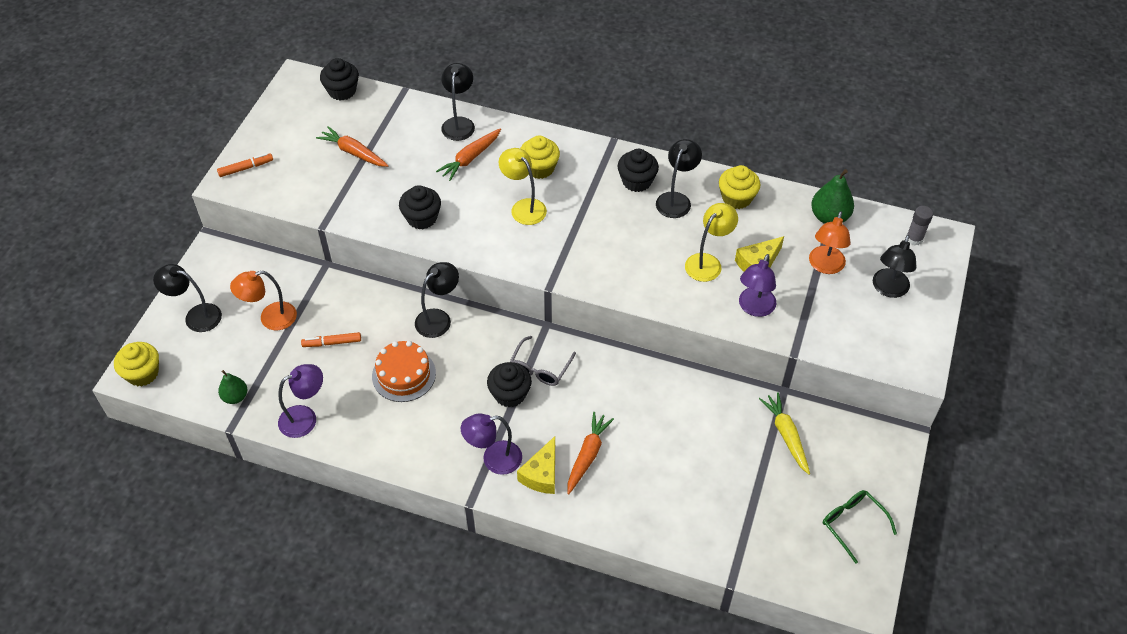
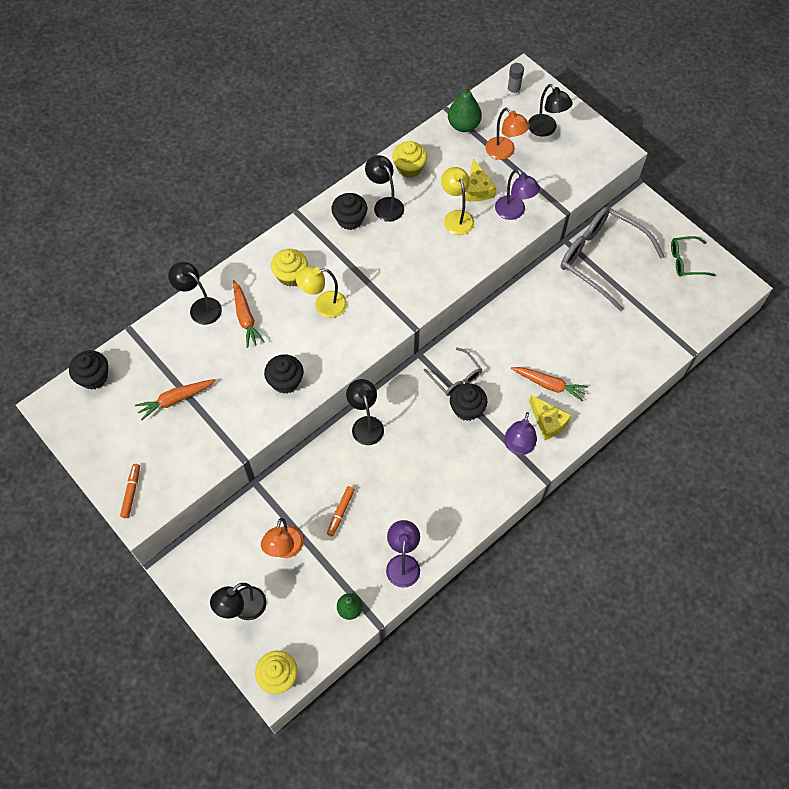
camera: 60 degrees left, 10 degrees up
(404, 375) = (405, 473): orange cake -> none
(587, 455) = (549, 385): orange carrot -> orange carrot turned 150 degrees clockwise
(786, 435) = (600, 259): yellow carrot -> grey glasses

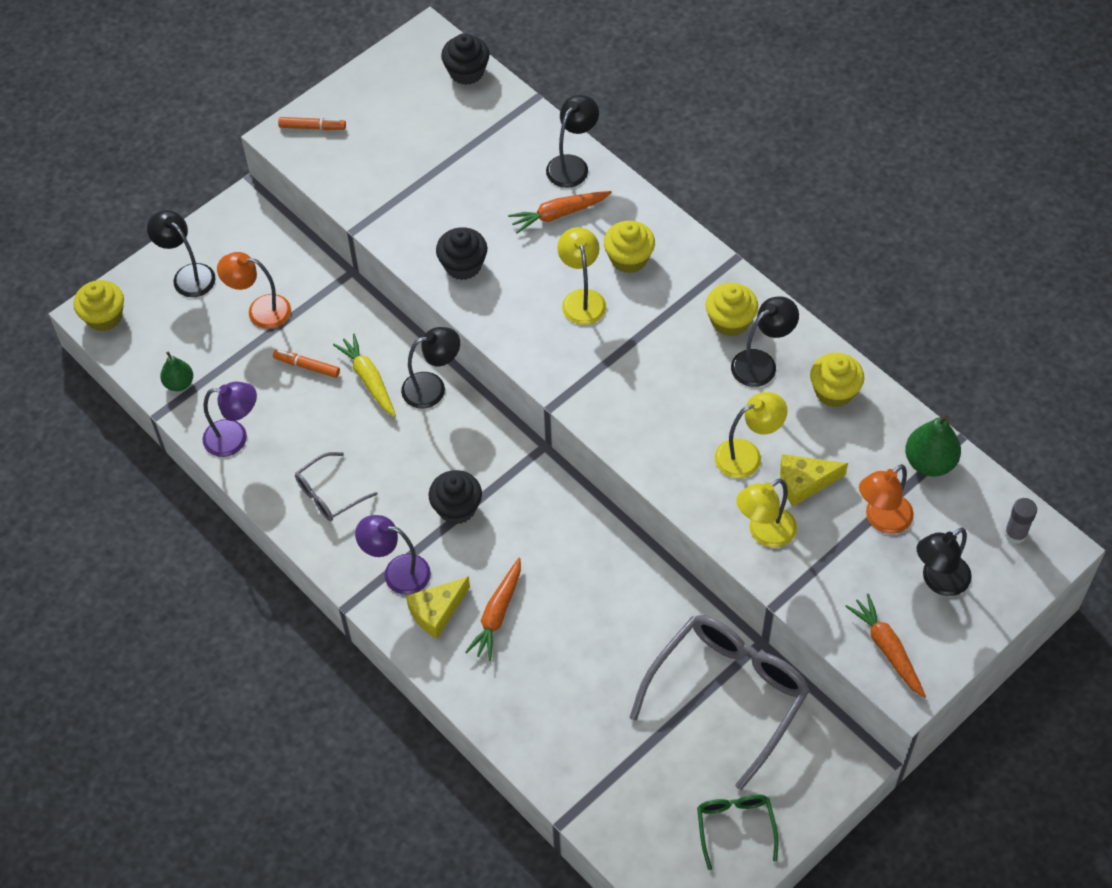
camera: 90 degrees right, 5 degrees down
(175, 399) = (436, 154): orange carrot -> orange carrot (887, 649)
(350, 219) = (730, 321): black cupcake -> yellow cupcake
(355, 468) = (368, 379): none -> yellow carrot
(456, 378) = (506, 493): grey glasses -> grey glasses (329, 494)
(514, 212) = (764, 533): purple lamp -> yellow lamp

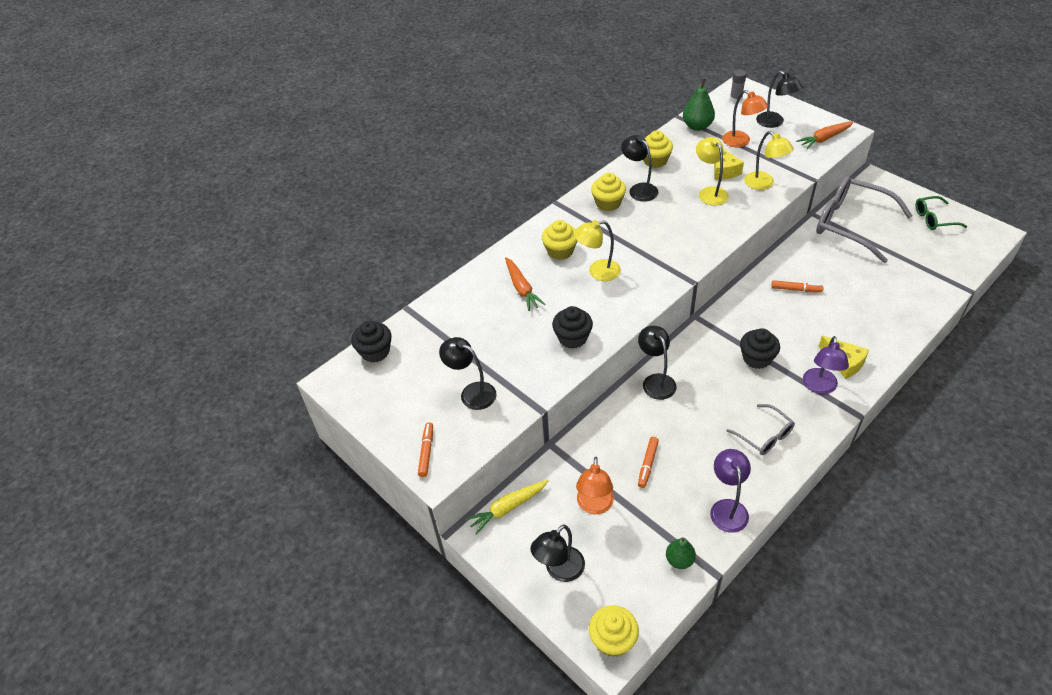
camera: 90 degrees left, 10 degrees down
(368, 379) = (654, 421): yellow carrot -> yellow carrot (507, 508)
(497, 614) = (834, 330): orange carrot -> none
(572, 165) = (475, 284): black lamp -> black lamp (472, 392)
(584, 583) = (796, 289): none -> orange marker

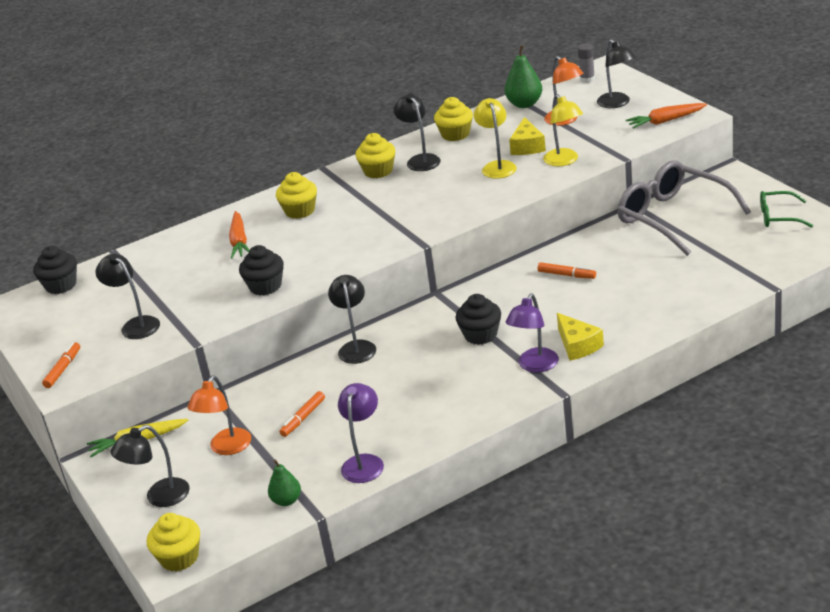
camera: 15 degrees right, 15 degrees down
(597, 272) = (328, 231): yellow lamp -> none
(764, 436) = (445, 404): grey glasses -> none

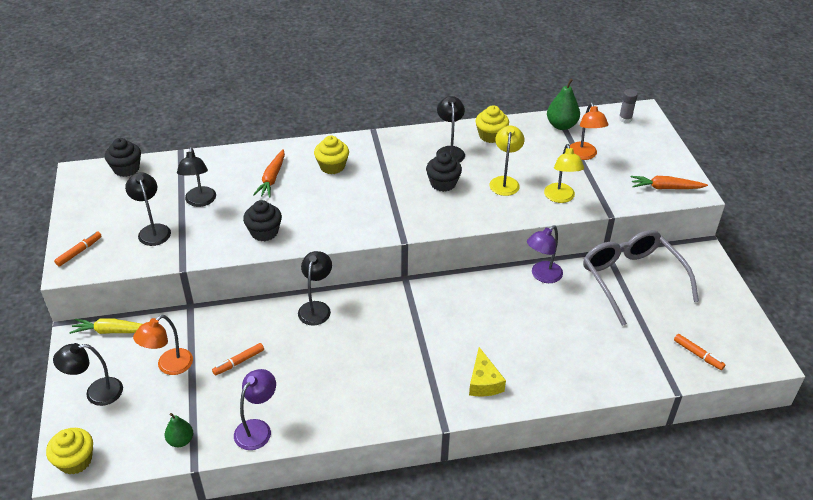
camera: 15 degrees right, 10 degrees up
(378, 171) = (412, 150): yellow cupcake -> none
(480, 335) = (415, 337): black cupcake -> black cupcake (443, 183)
(527, 146) = (539, 170): yellow cheese -> none
(535, 366) = (439, 388): purple lamp -> purple lamp (542, 276)
(566, 275) = (514, 304): orange marker -> orange marker (698, 355)
(617, 103) = (635, 153): black lamp -> black lamp (200, 201)
(778, 217) = (720, 315): green glasses -> none

